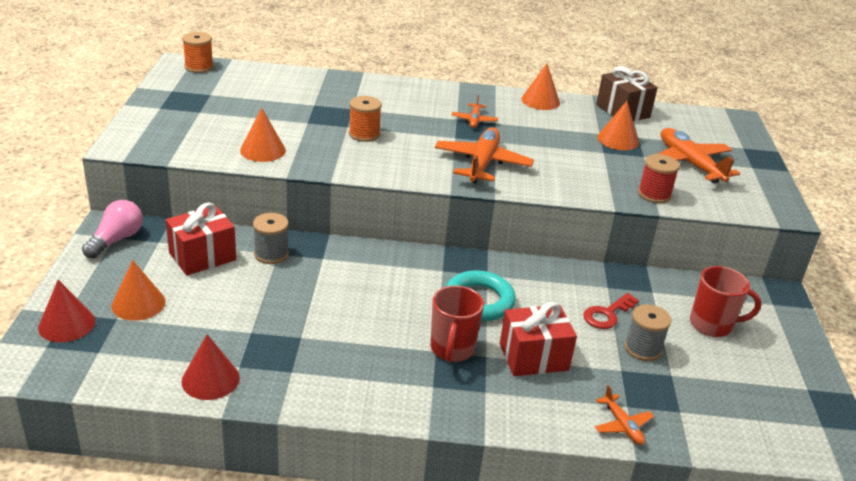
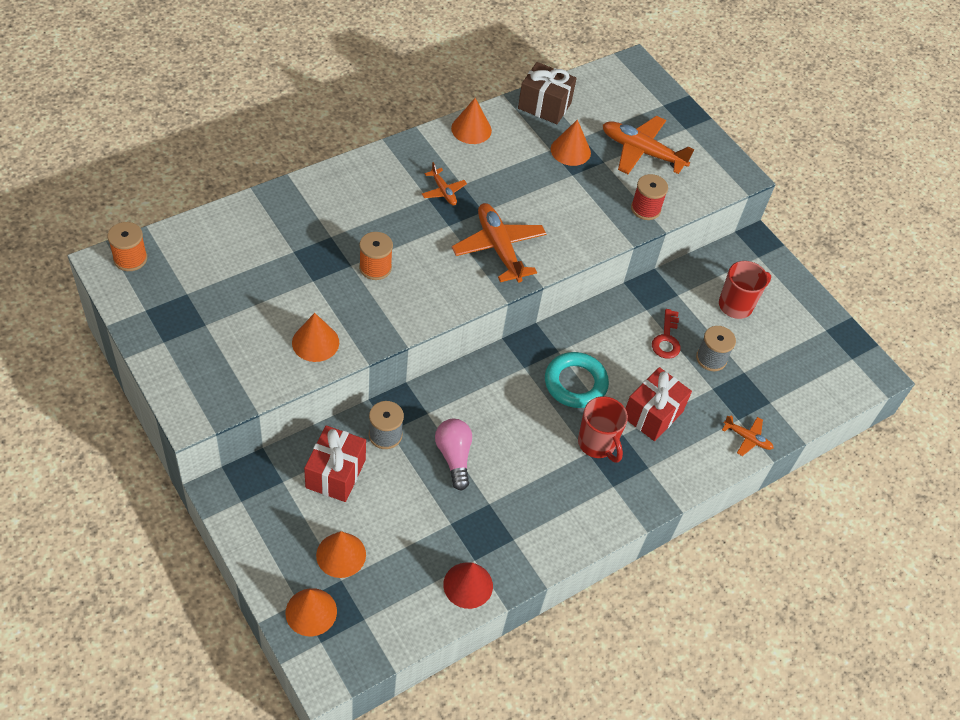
camera: 40 degrees left, 20 degrees up
(66, 324) = (311, 612): red cone -> orange cone
(116, 240) = (247, 503): pink light bulb -> pink light bulb (454, 457)

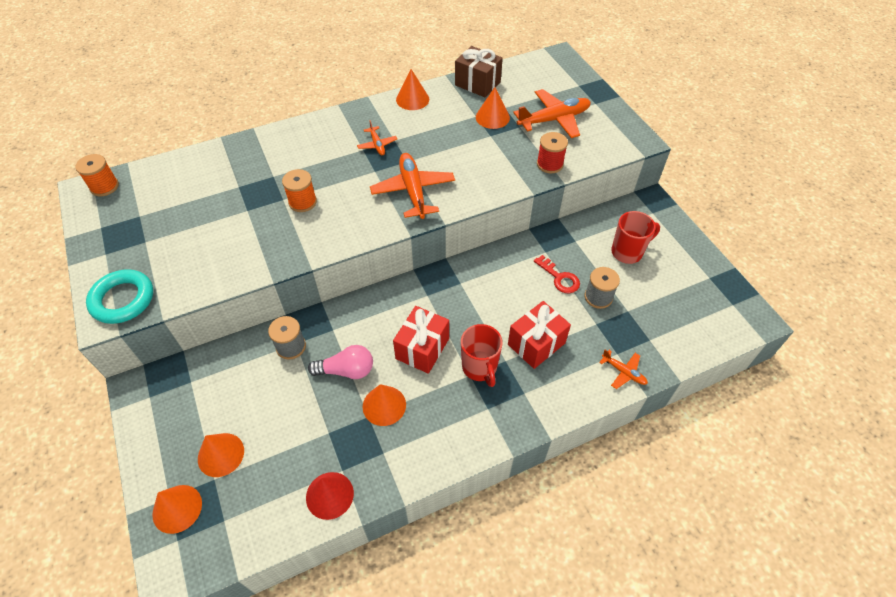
camera: 15 degrees right, 0 degrees up
(315, 342) = (232, 261): orange cone -> orange cone (384, 405)
(335, 473) = (238, 378): red gift -> red gift (422, 348)
(454, 457) = (346, 370): pink light bulb -> pink light bulb turned 90 degrees clockwise
(575, 383) = (470, 311): turquoise ring -> turquoise ring (123, 300)
(641, 151) = (554, 120): orange plane -> orange plane turned 120 degrees clockwise
(666, 339) = (559, 278): red key -> red key turned 60 degrees counterclockwise

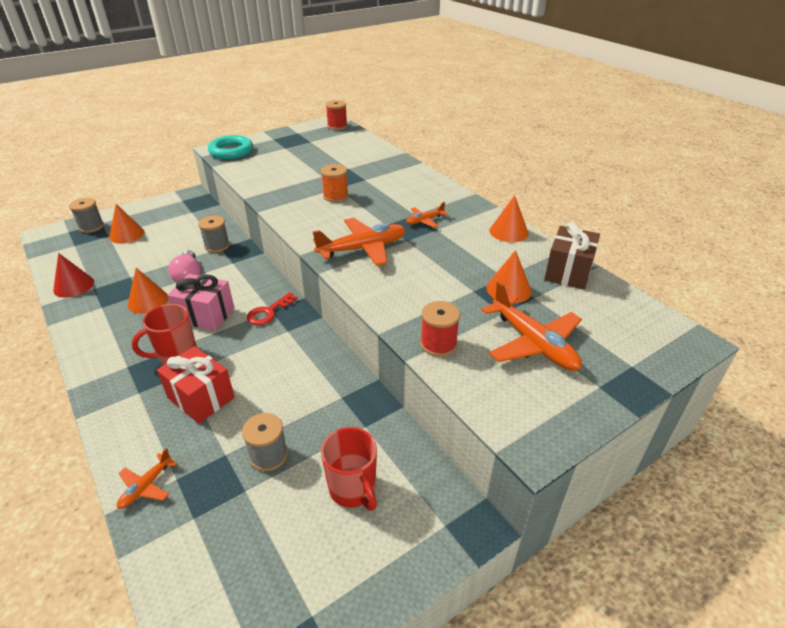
camera: 80 degrees right, 15 degrees down
(104, 186) = (337, 126): orange spool -> red spool
(177, 508) = (91, 227): orange cone -> grey spool
(422, 348) = (206, 315): red gift -> pink gift
(559, 278) = (299, 413): red key -> red key (268, 312)

